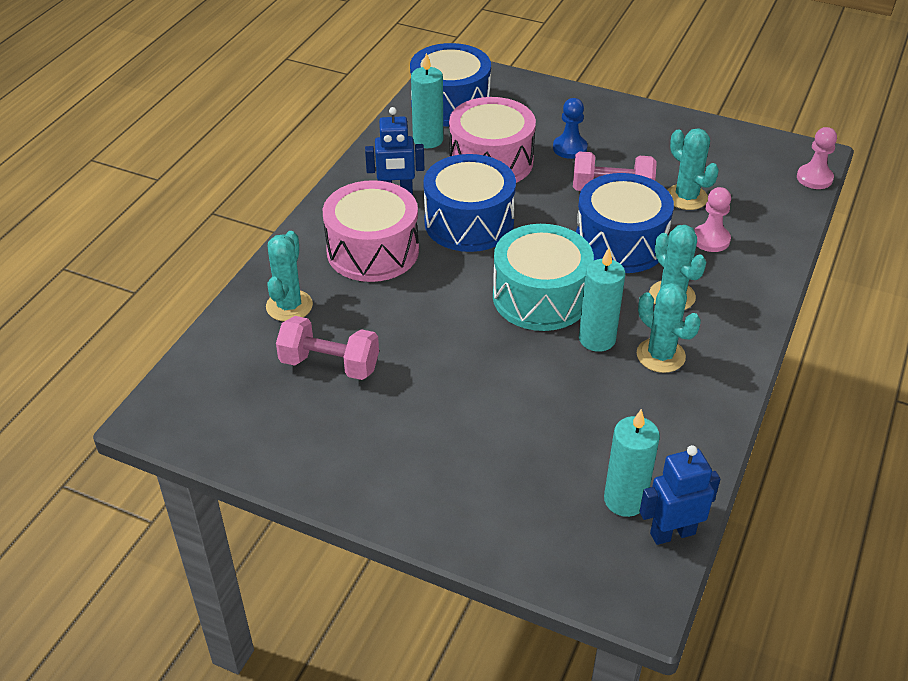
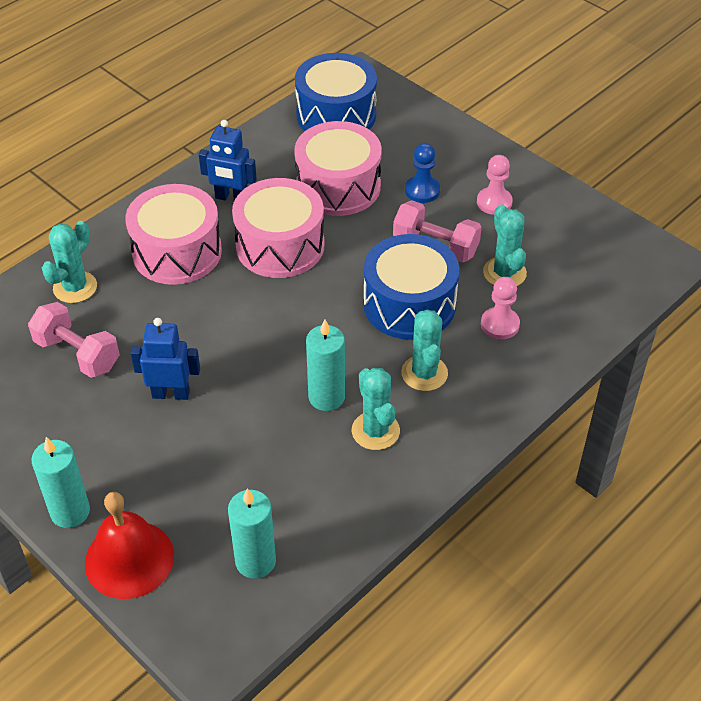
camera: 20 degrees right, 5 degrees up
(428, 140) = (292, 149): turquoise candle -> turquoise candle (70, 512)
(469, 222) = (280, 245): blue drum -> pink drum
(501, 535) = (129, 559): none -> red bell
(540, 297) = (300, 340): turquoise drum -> none
(672, 533) = (278, 606): blue robot -> blue robot (171, 393)
(814, 178) = (650, 285): pink pawn -> pink pawn (494, 202)

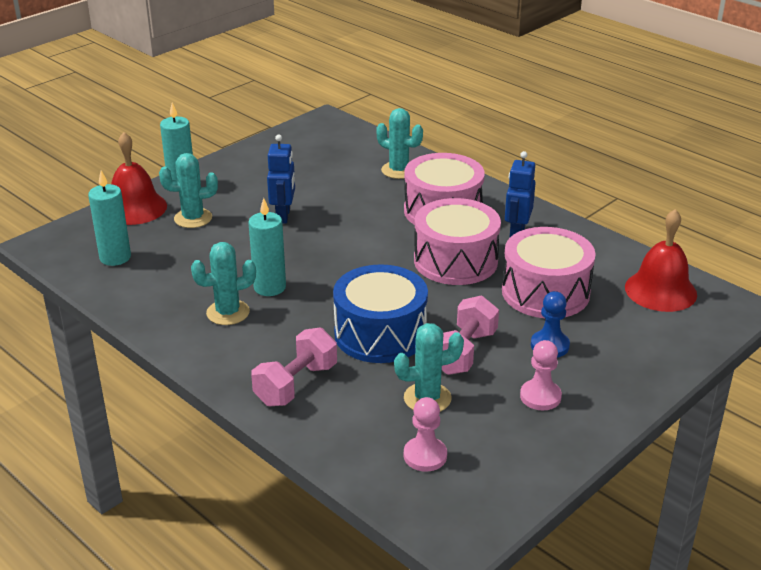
camera: 90 degrees right, 15 degrees down
(77, 354) = (328, 176): pink dumbbell -> pink dumbbell (296, 384)
(336, 115) = (660, 290): blue drum -> red bell
(424, 373) = (291, 341): turquoise cactus -> turquoise cactus (193, 218)
(500, 324) = (351, 391): pink pawn -> pink pawn (425, 456)

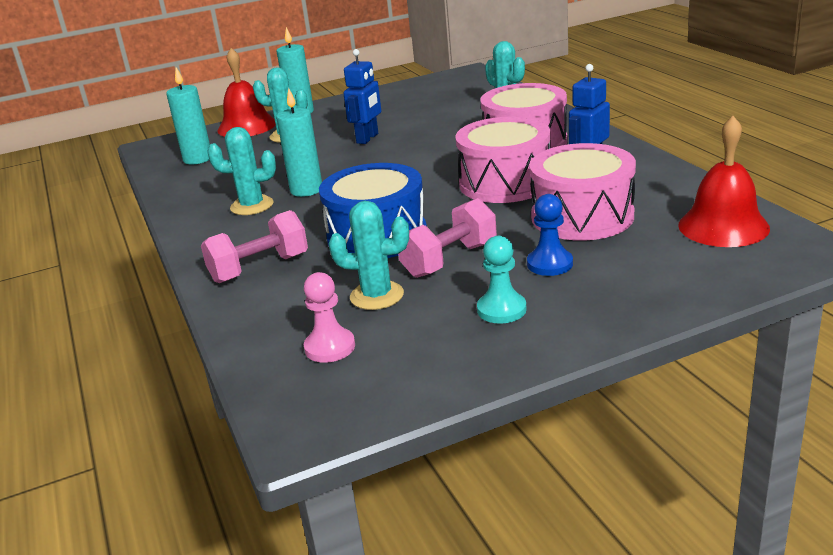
camera: 25 degrees right, 5 degrees down
(540, 396) = (501, 310): pink pawn -> turquoise pawn

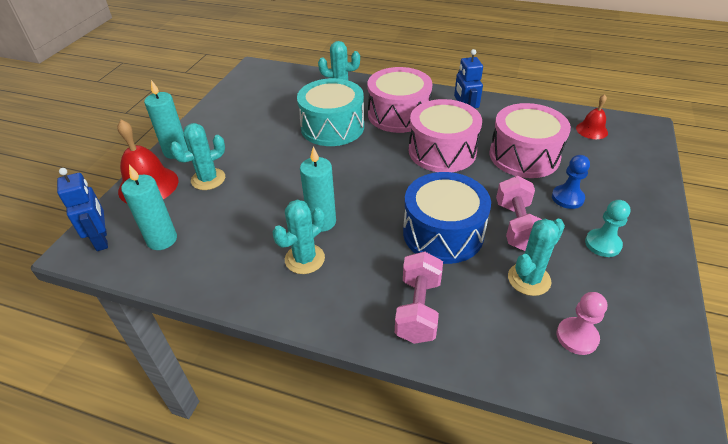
camera: 50 degrees left, 15 degrees up
(368, 138) = (283, 154): blue robot -> blue robot (102, 240)
(444, 133) = (332, 127): none -> turquoise drum
(723, 226) = (591, 130): red bell -> red bell, size x0.58

